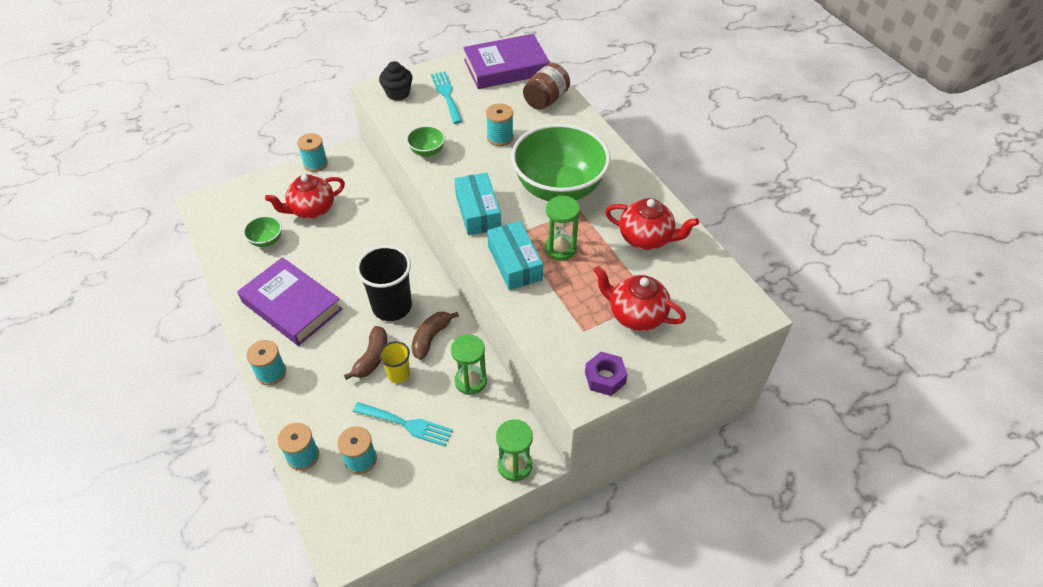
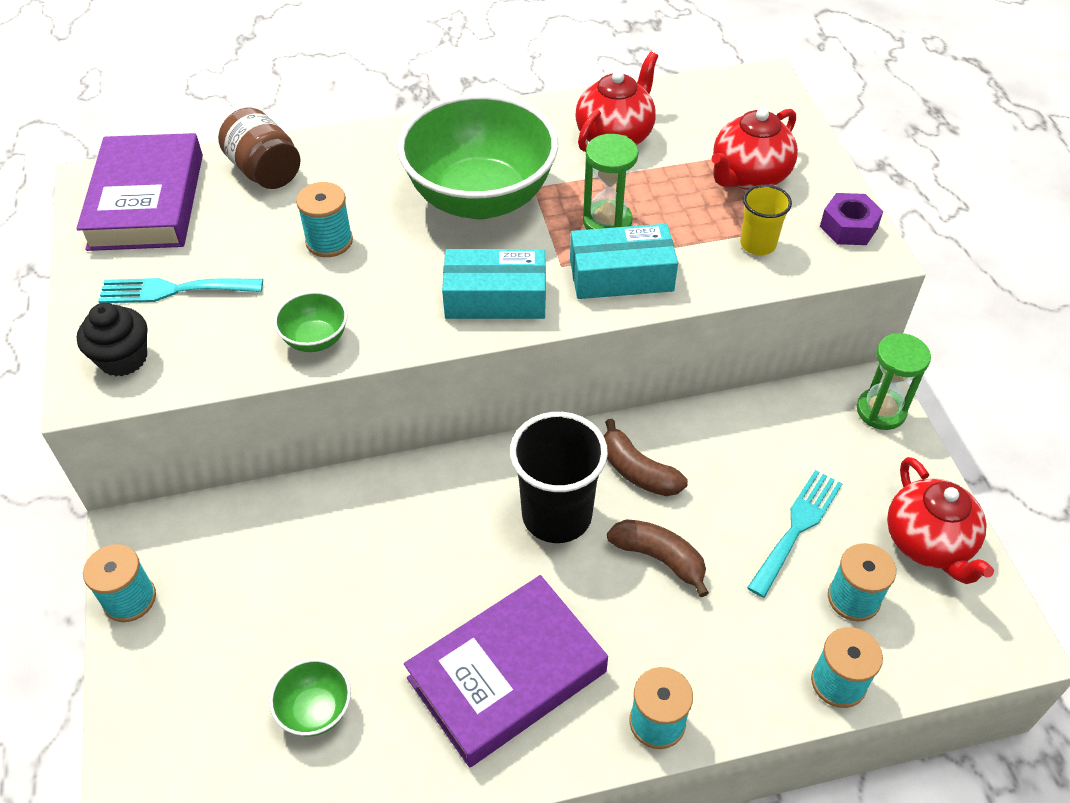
camera: 75 degrees left, 0 degrees up
(311, 209) = (264, 618): red teapot -> red teapot (928, 543)
(398, 374) = (700, 525): yellow cup -> yellow cup (758, 244)
(470, 381) = (731, 435): green hourglass -> none

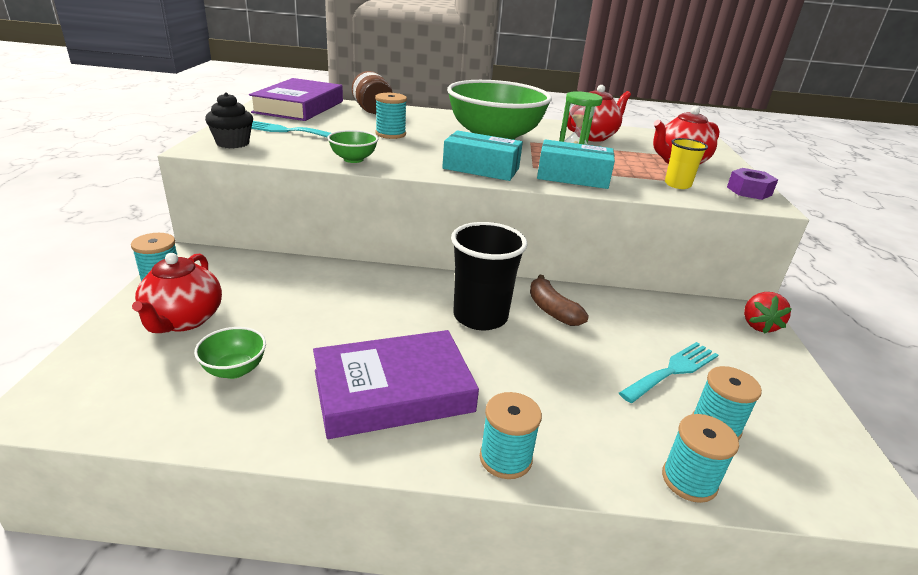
camera: 15 degrees right, 20 degrees down
(659, 558) = (550, 358): brown banana -> none
(881, 411) = (758, 325): green hourglass -> red strawberry
(928, 543) = (793, 410): red teapot -> red teapot (183, 320)

